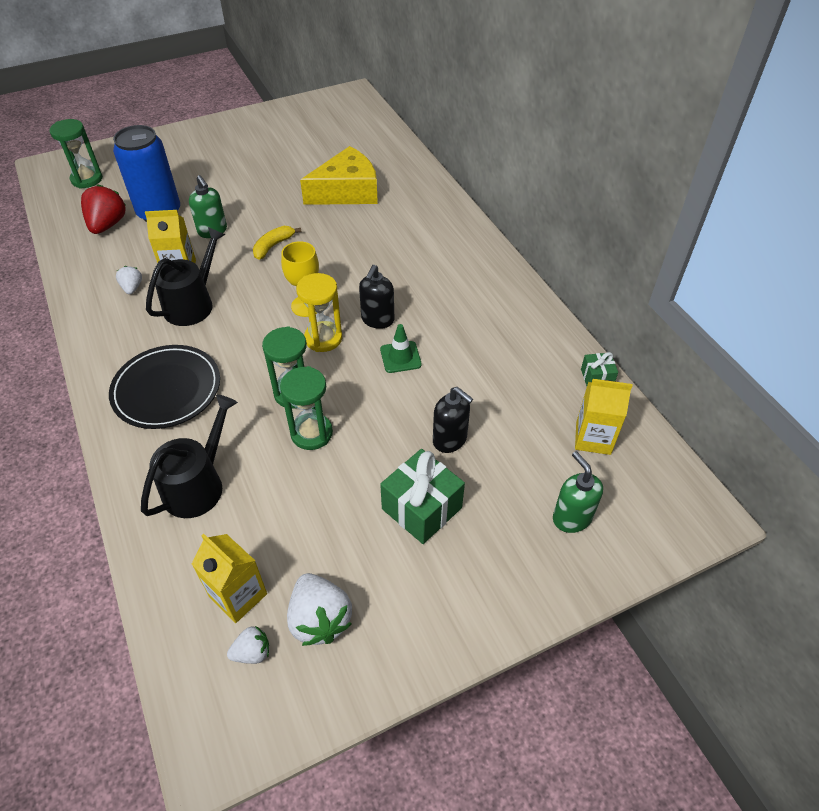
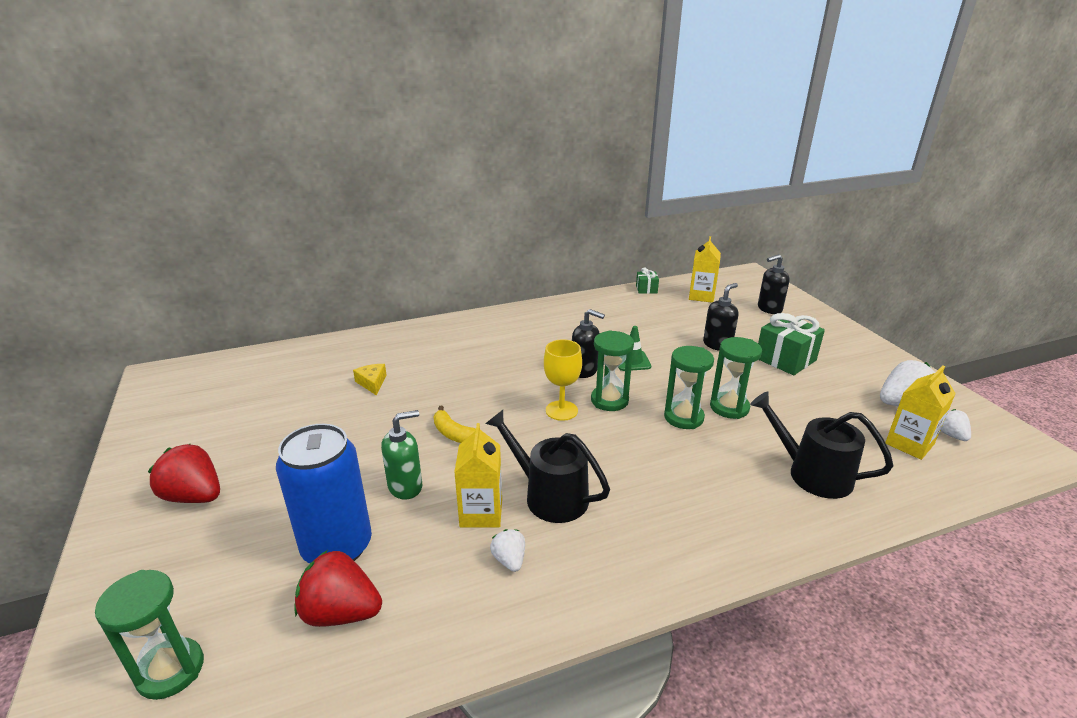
camera: 85 degrees left, 20 degrees down
(132, 288) = (509, 560): white strawberry -> white strawberry turned 75 degrees clockwise
(167, 389) = (694, 507): black plate -> none
(214, 148) = (194, 496): none -> red strawberry
(323, 338) = (609, 400): yellow hourglass -> green hourglass
(347, 191) = (372, 383): yellow cheese -> yellow cheese, size x0.43
(571, 518) = (769, 309): green soap dispenser -> black soap dispenser

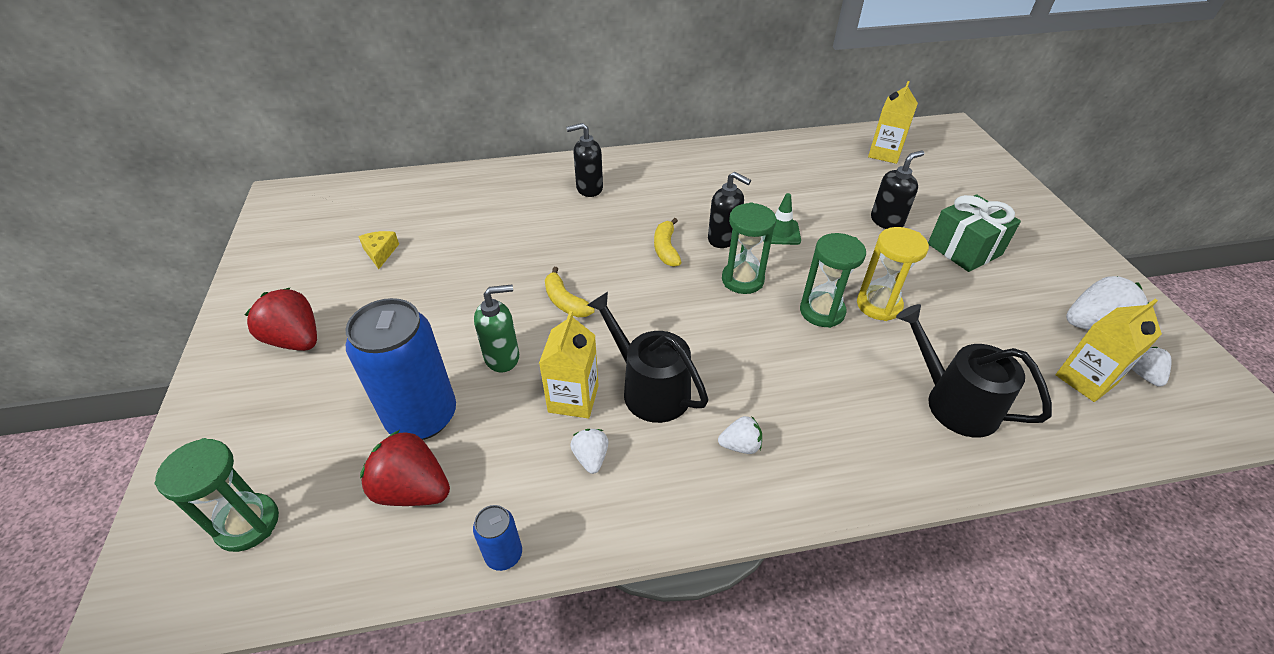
camera: 10 degrees right, 15 degrees up
(372, 383) = (491, 229): yellow cheese -> yellow cheese (380, 252)
(444, 656) = (504, 554): none -> blue can
(536, 383) = (666, 249): none -> yellow banana
(561, 410) = (686, 286): yellow goblet -> none
(642, 531) = (740, 445): none -> white strawberry
(646, 289) = (821, 138): green gift -> none
(729, 407) = (878, 305): green hourglass -> yellow hourglass
(769, 309) = (963, 179): black soap dispenser -> black soap dispenser (589, 188)

